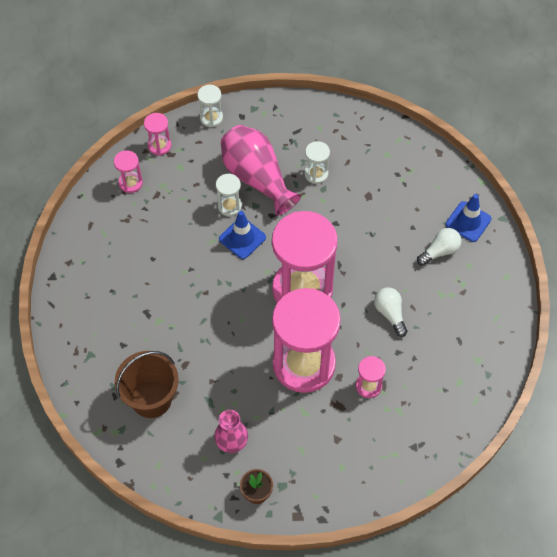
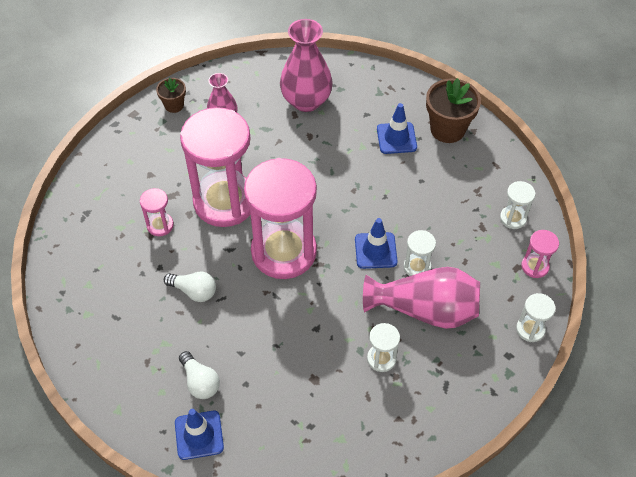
camera: 135 degrees right, 5 degrees down
(84, 279) = (447, 129): none -> brown flower pot
(127, 305) = (396, 138): none -> blue traffic cone
(130, 183) = (513, 218): pink hourglass -> white hourglass
(151, 399) = (306, 101): brown bucket -> pink vase
(440, 251) = (200, 382): white light bulb -> white light bulb turned 45 degrees counterclockwise

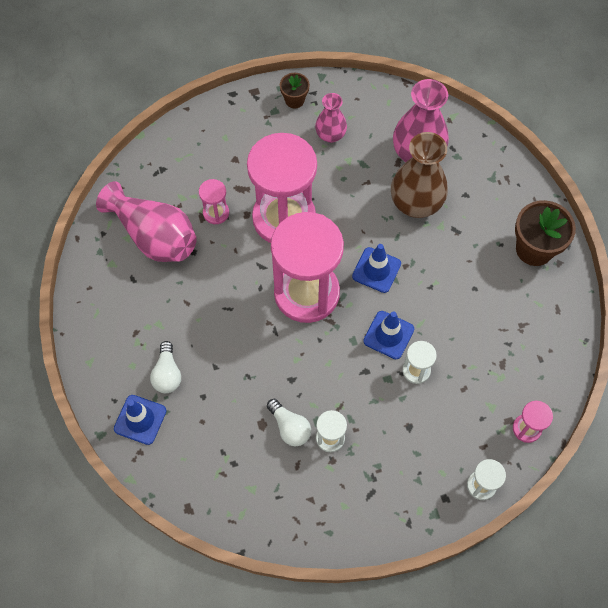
camera: 30 degrees right, 10 degrees up
(194, 291) = (209, 289): white light bulb -> white light bulb (290, 427)
(330, 139) = (416, 203): none -> brown vase
(396, 138) = (479, 233): blue traffic cone -> blue traffic cone (376, 270)
(425, 309) = (397, 414): pink vase -> pink vase (154, 236)
(513, 218) = (538, 371): white hourglass -> none

